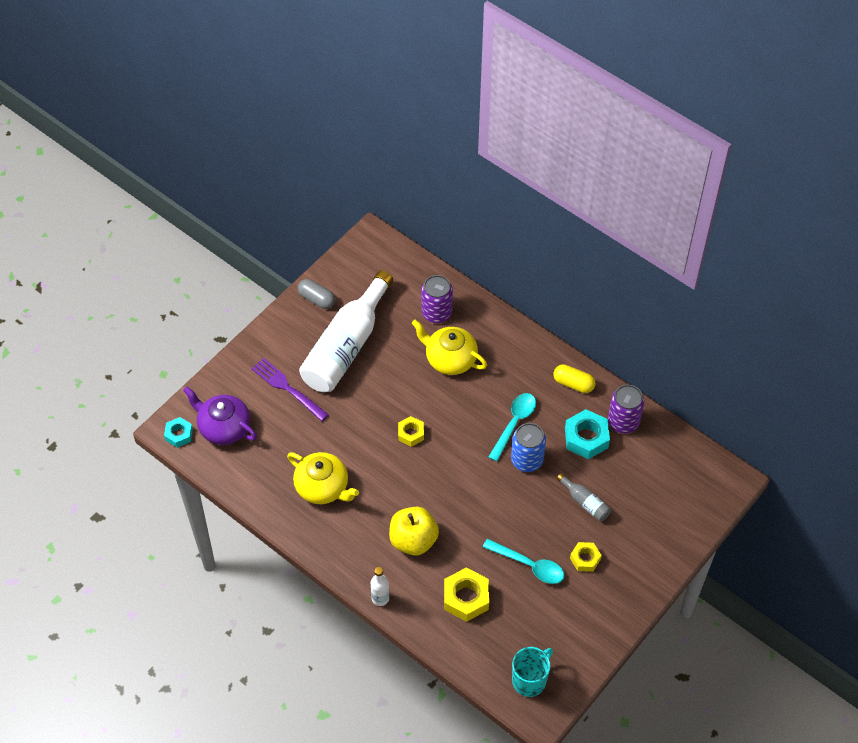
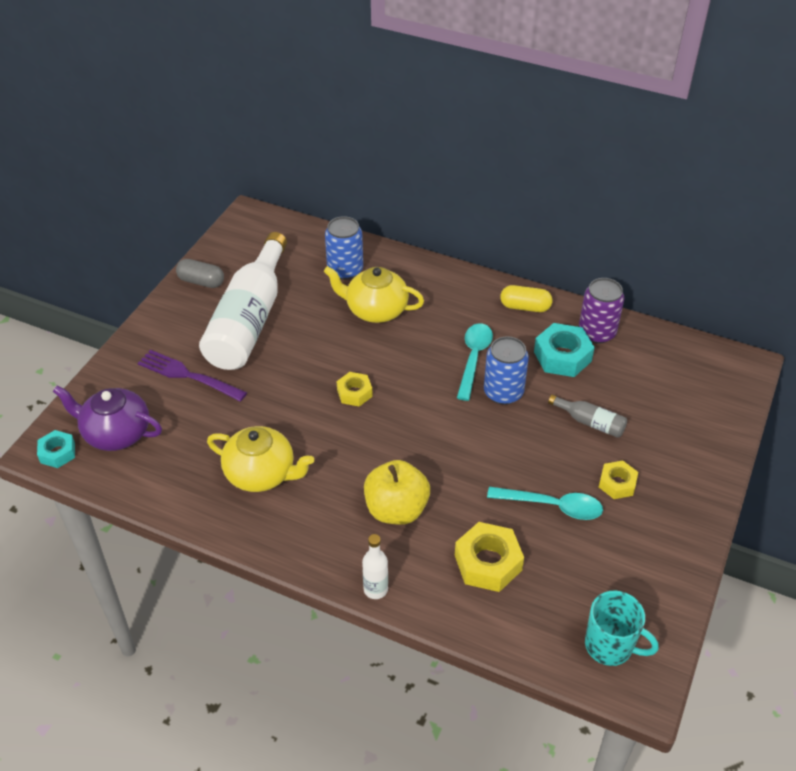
camera: 15 degrees left, 10 degrees down
(436, 313) = (345, 270): purple can -> blue can
(530, 680) = (610, 646): turquoise mug -> turquoise mug turned 90 degrees clockwise

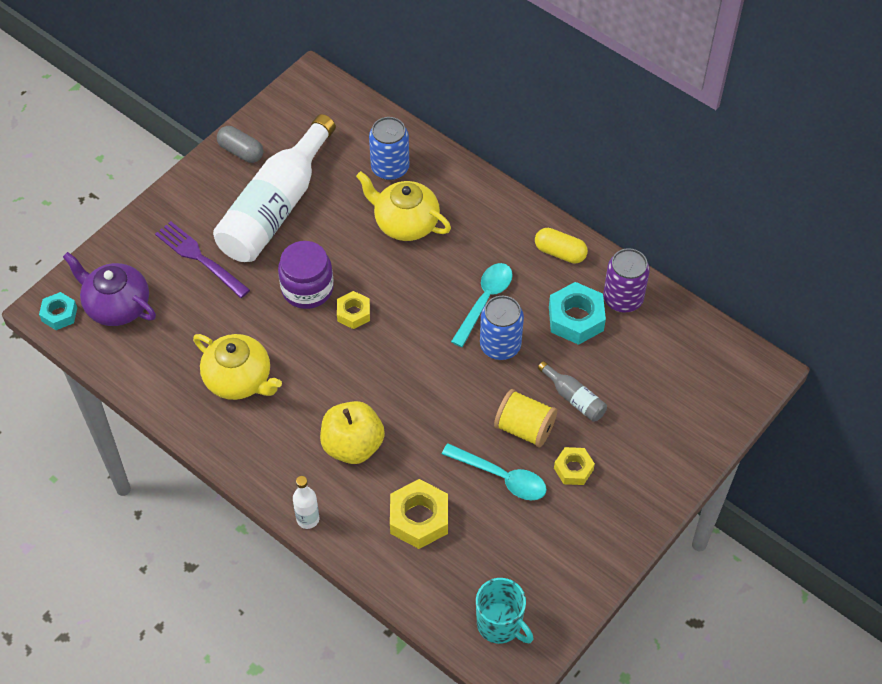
camera: 15 degrees right, 10 degrees up
(302, 381) = (307, 288): none -> purple jar
(556, 458) = (524, 428): none -> yellow spool

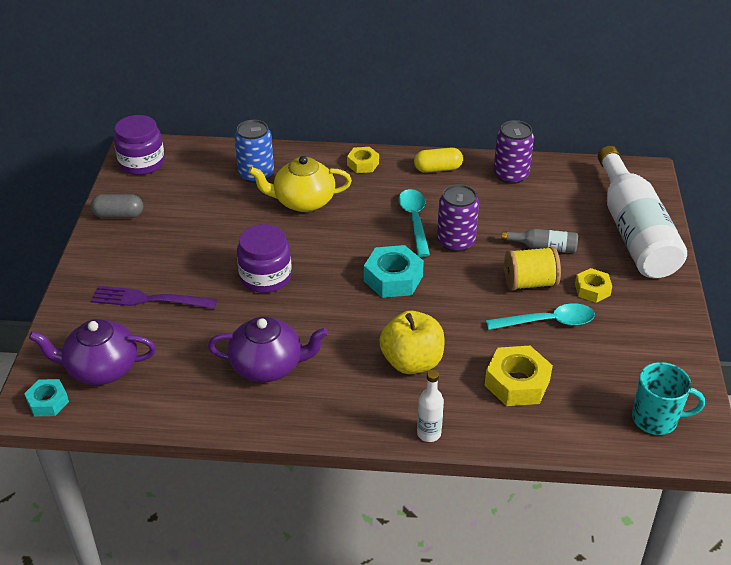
camera: 35 degrees left, 15 degrees down
(239, 379) = (268, 366): yellow teapot -> purple teapot
(276, 207) = (185, 237): white bottle -> white bottle (634, 231)
(303, 100) = (142, 163): none -> purple jar
(353, 313) = (320, 275): yellow nut -> yellow nut (363, 164)
(500, 345) = (456, 242): blue can -> purple can
(576, 318) = (491, 201): turquoise nut -> turquoise nut (393, 278)

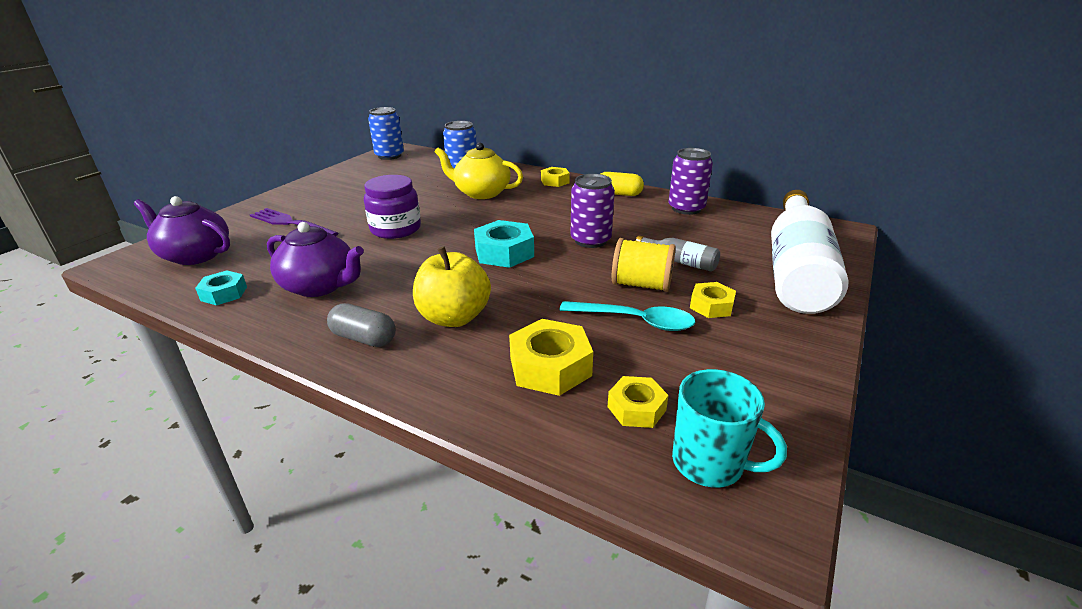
camera: 25 degrees right, 10 degrees down
(48, 402) = (127, 266): turquoise nut -> turquoise nut (224, 293)
(118, 215) = (337, 177): grey capsule -> grey capsule (364, 338)
(142, 163) = (389, 156): purple jar -> blue can
(415, 221) = (565, 220): turquoise spoon -> none
(429, 433) = (402, 386): white bottle -> none
(593, 396) = (636, 408): none -> yellow nut

